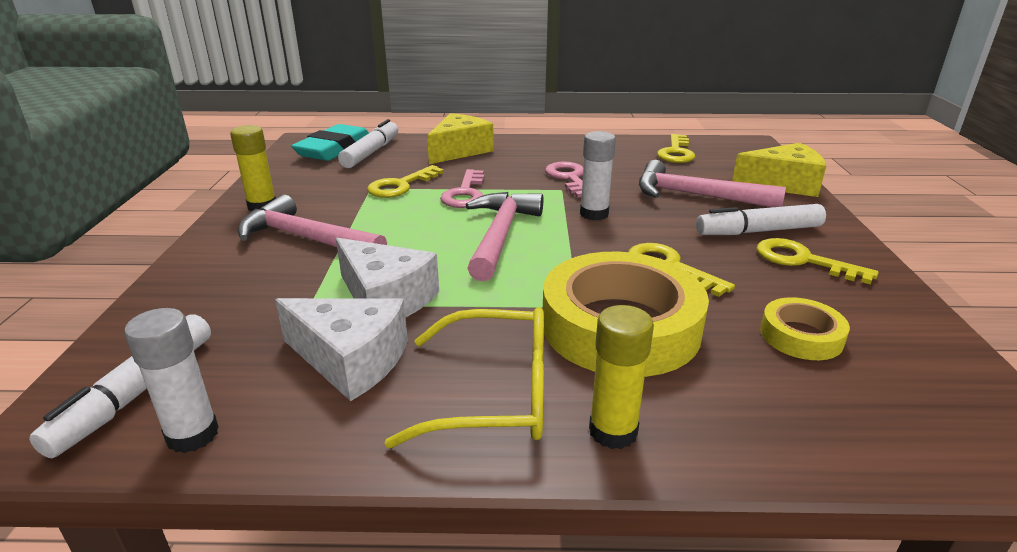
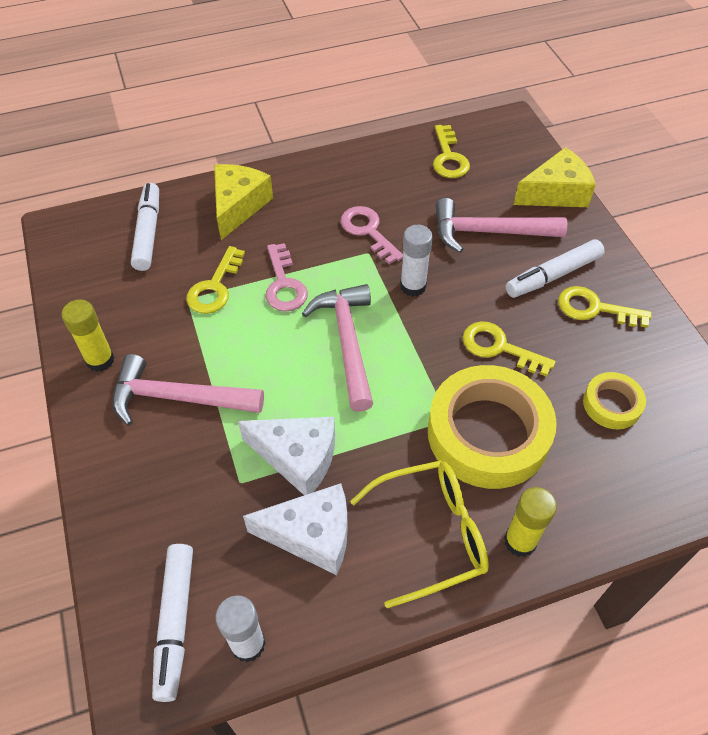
camera: 20 degrees left, 25 degrees up
(334, 149) = (104, 236): turquoise eraser -> none

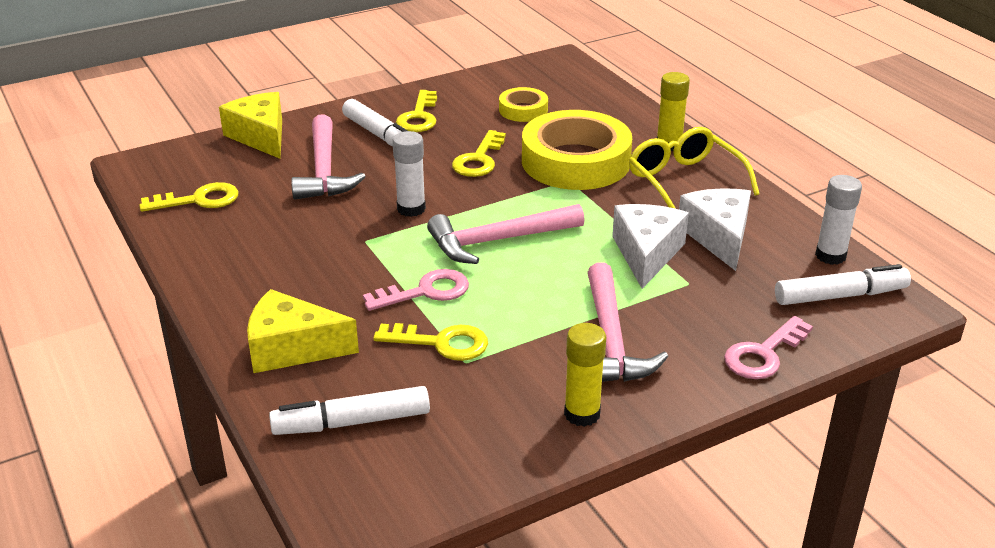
camera: 100 degrees left, 20 degrees down
(368, 231) = (331, 243): pink key -> pink key (763, 354)

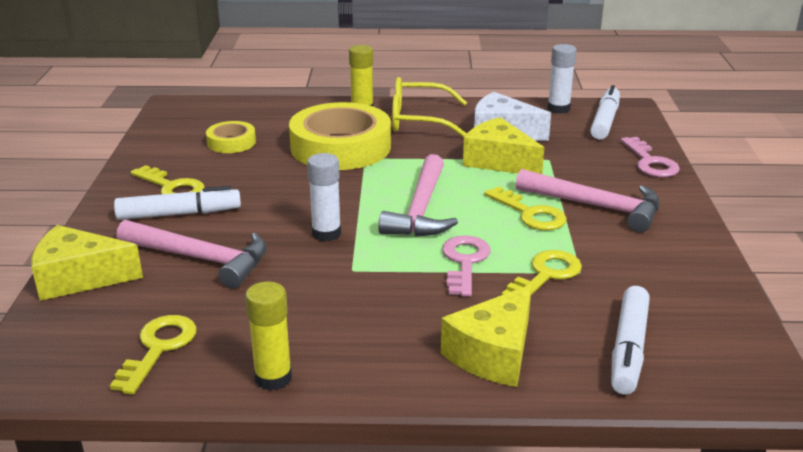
camera: 60 degrees left, 5 degrees down
(479, 159) = (285, 182): yellow key -> yellow key (530, 214)
(582, 414) = (678, 243): yellow glue stick -> yellow glue stick (273, 378)
(646, 254) = (498, 161): white cheese -> yellow cheese

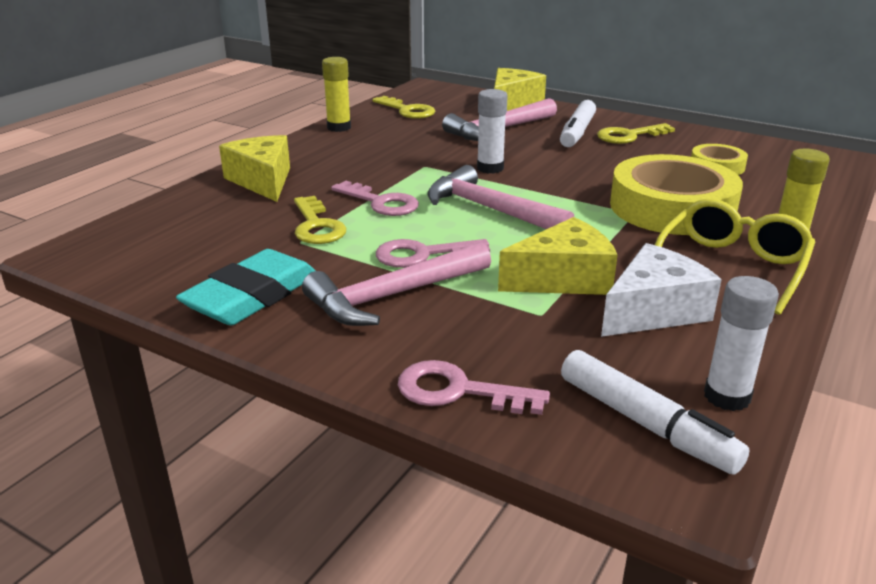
camera: 120 degrees right, 0 degrees up
(530, 214) = (423, 255): yellow key -> pink key
(628, 349) = (188, 222): white marker -> none
(673, 256) = (252, 296): none -> turquoise eraser

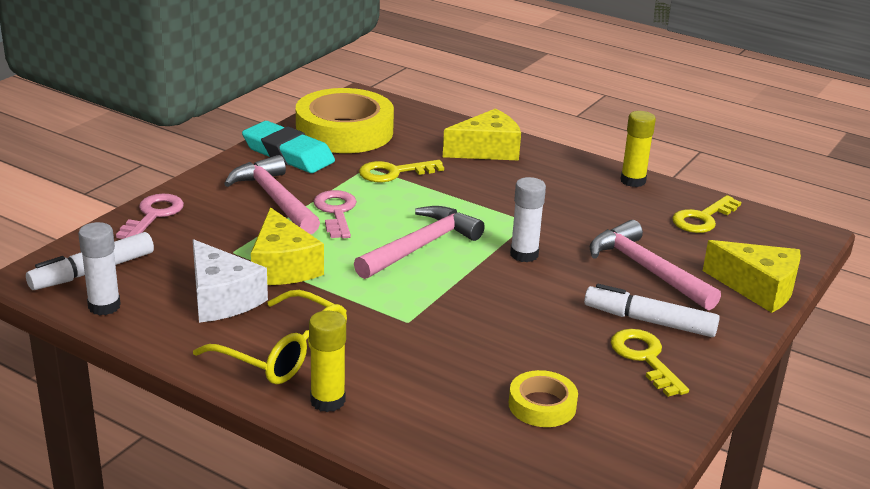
camera: 90 degrees right, 0 degrees up
(381, 202) = (438, 198): pink key -> none
(672, 207) = (418, 346): yellow tape -> yellow tape (344, 131)

